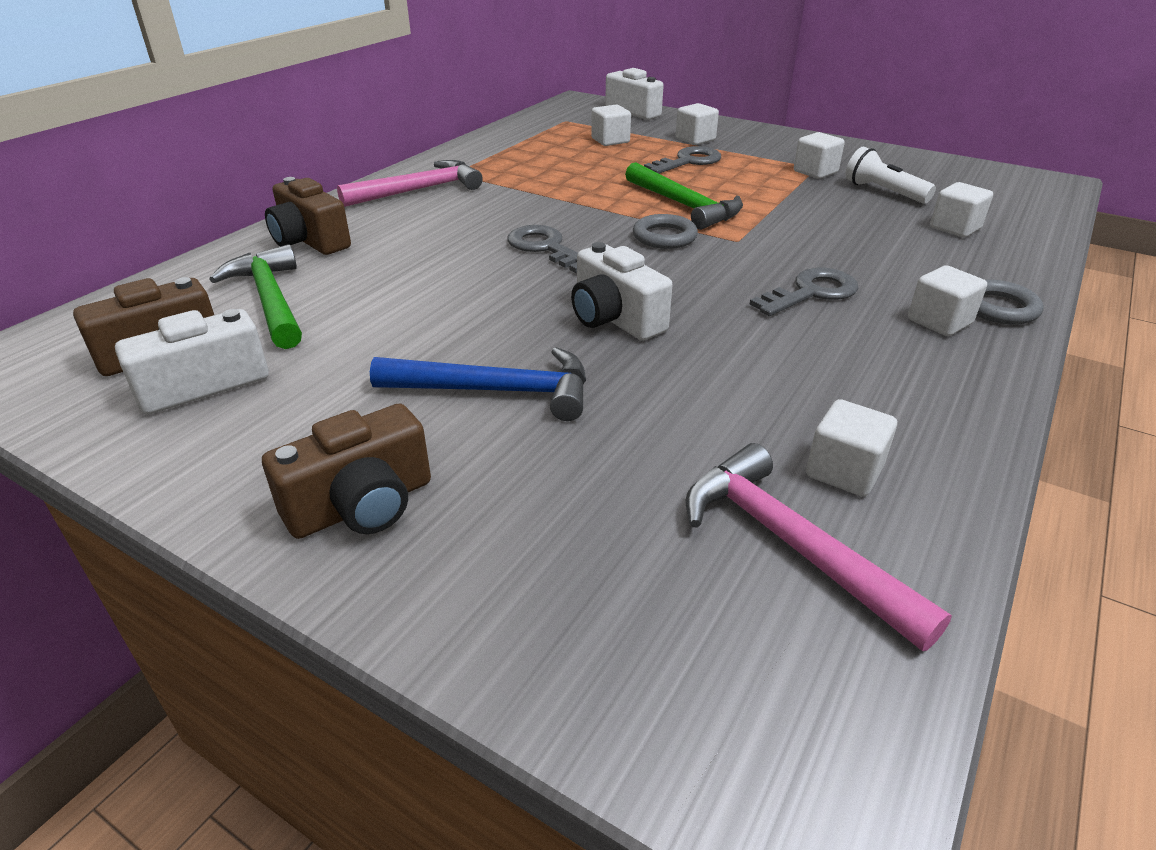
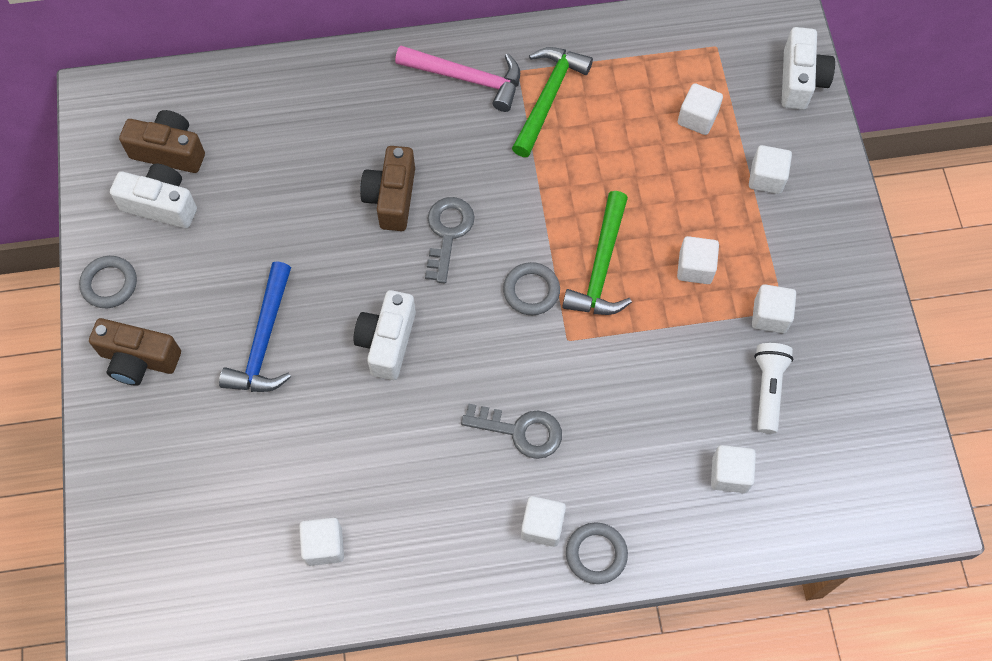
camera: 50 degrees right, 30 degrees up
(214, 476) = (109, 284): none -> grey ring
(270, 300) = (254, 149): green hammer -> green hammer (548, 97)
(310, 241) = (336, 94): brown camera -> brown camera (391, 197)
(497, 391) = (264, 341): blue hammer -> blue hammer turned 45 degrees clockwise
(688, 161) = (702, 208): grey key -> none
(736, 179) = (695, 268): none -> white cube
(790, 544) = (248, 550): pink hammer -> none

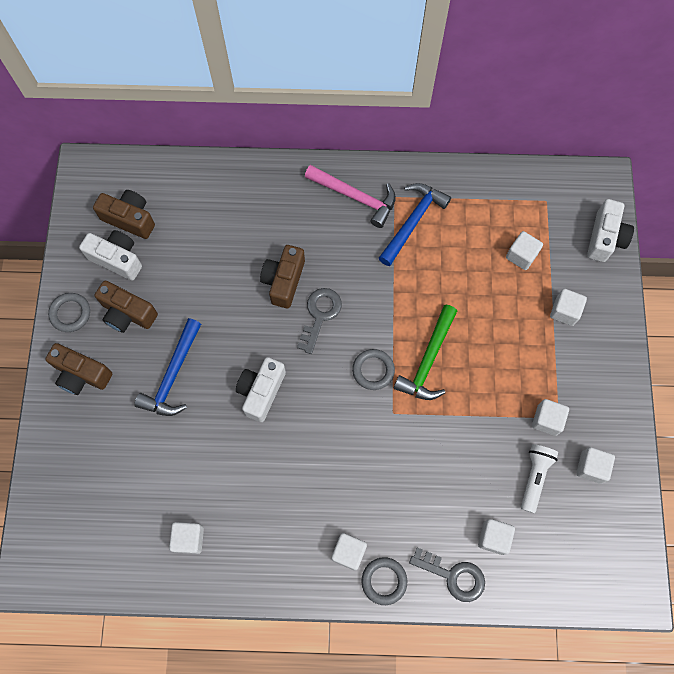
camera: 10 degrees right, 5 degrees up
(188, 272) = (127, 313): none -> brown camera
(521, 431) = (346, 477): grey key -> grey key (453, 576)
(548, 97) = (413, 221): green hammer -> blue hammer
(695, 268) = (497, 373): white cube -> white cube (591, 467)

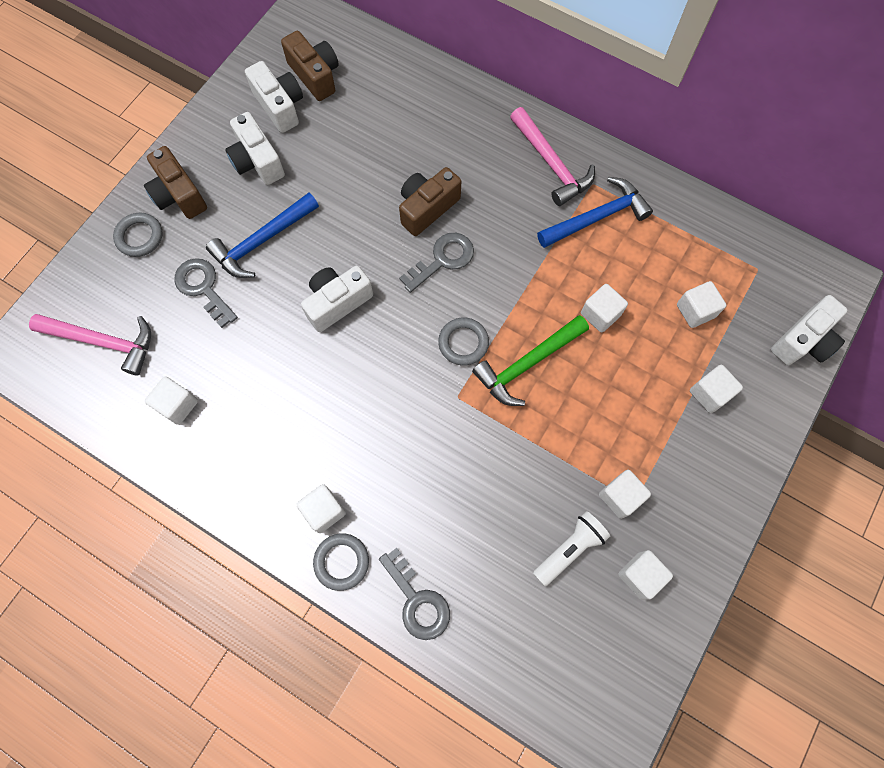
camera: 30 degrees right, 0 degrees up
(70, 313) = (205, 134): grey ring -> grey ring (140, 237)
(98, 524) = (104, 342): none -> pink hammer
(127, 313) = (257, 161): brown camera -> white camera
(150, 438) = (203, 288): none -> grey key
(493, 537) = (485, 586): white cube -> white cube (600, 314)

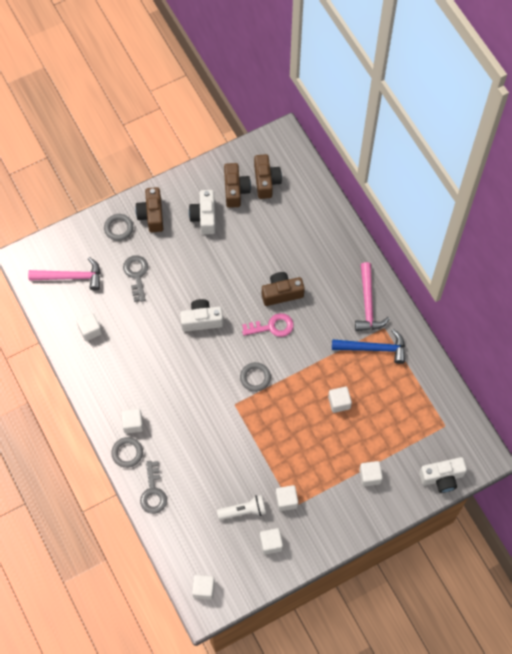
camera: 30 degrees right, 5 degrees down
(104, 342) = (71, 277): pink hammer -> pink hammer turned 45 degrees counterclockwise
(262, 241) = (181, 265): blue hammer -> none
(280, 106) = (235, 190): white camera -> brown camera
(442, 259) = (272, 326): grey key -> pink key
(527, 364) = (282, 407): green hammer -> none
(695, 311) = (393, 429): white cube -> white cube (203, 589)

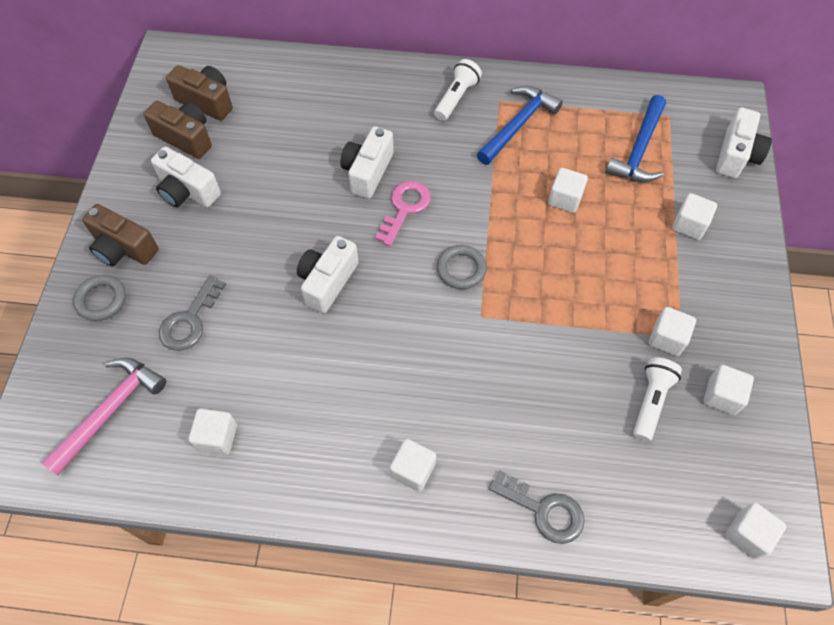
camera: 55 degrees left, 5 degrees down
(127, 453) = (454, 509): grey ring -> none
(136, 275) = (190, 320): grey key -> grey key turned 90 degrees counterclockwise
(281, 293) = (368, 172): brown camera -> white camera
(368, 304) = (456, 98): pink hammer -> white flashlight
(405, 423) = (639, 150): none -> blue hammer

